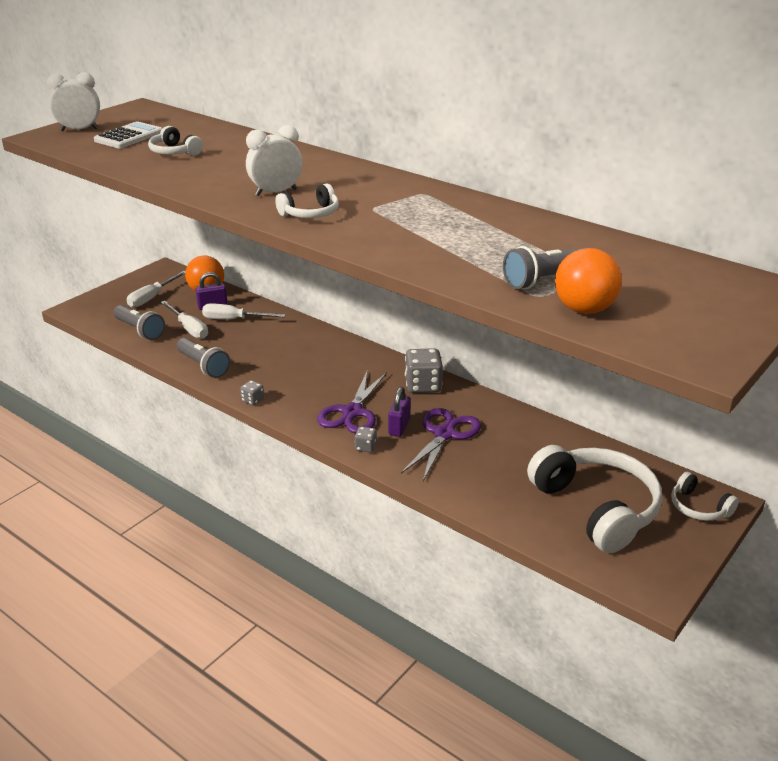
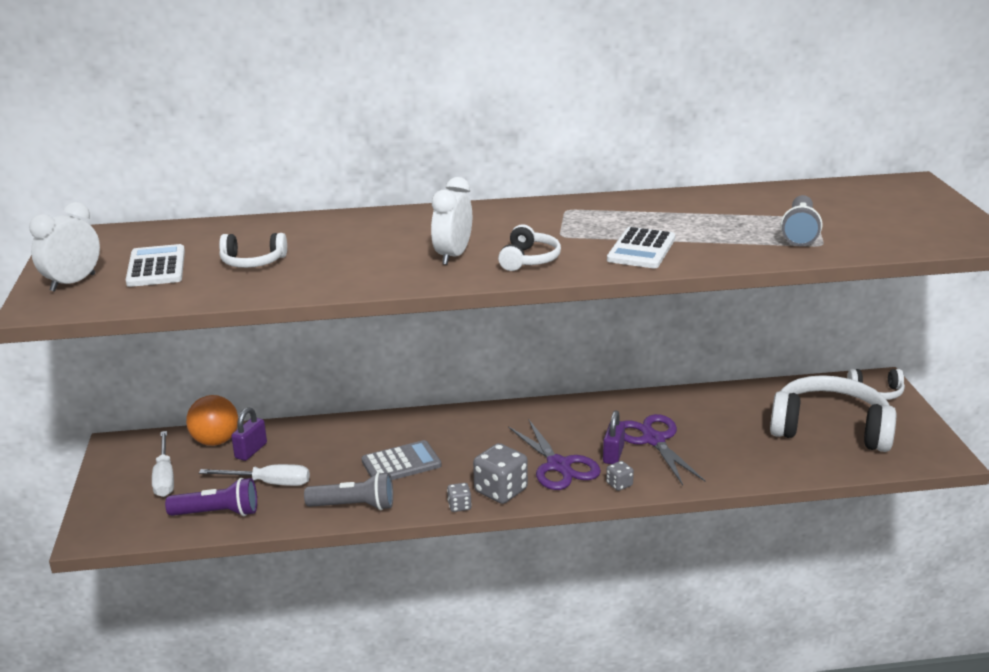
camera: 45 degrees left, 5 degrees down
(140, 330) = (217, 513): grey flashlight -> purple flashlight
(234, 320) = (299, 451): white screwdriver -> none
(270, 357) = (401, 463): none -> grey calculator
(396, 239) = (641, 249): none -> white calculator
(399, 427) = (613, 454): purple padlock -> purple padlock turned 45 degrees clockwise
(423, 385) = (570, 414): grey dice -> grey dice (500, 491)
(584, 309) = (864, 240): orange ball -> none

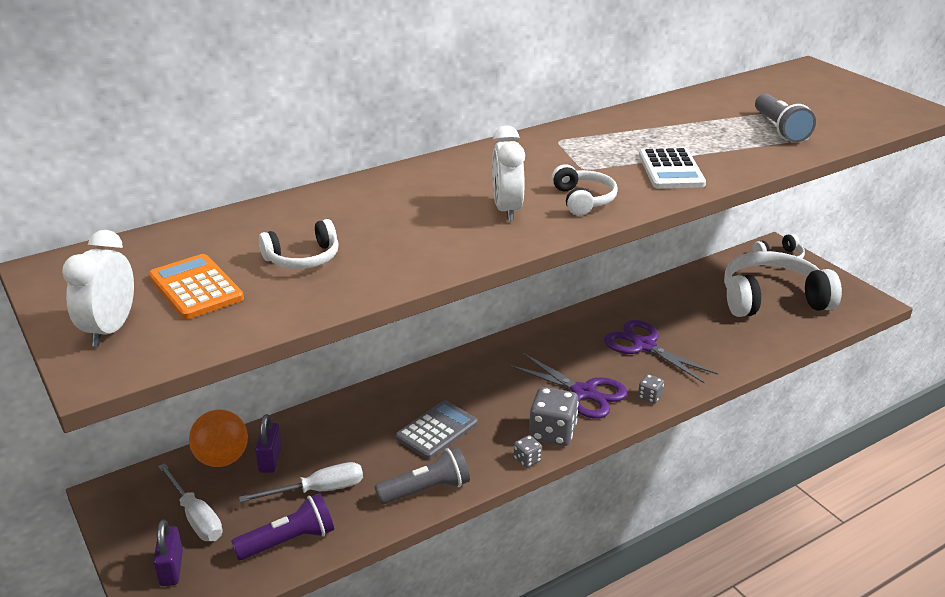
camera: 25 degrees left, 5 degrees up
(156, 267) = (196, 288): white calculator -> orange calculator
(613, 454) = (621, 369): purple padlock -> purple padlock (171, 568)

